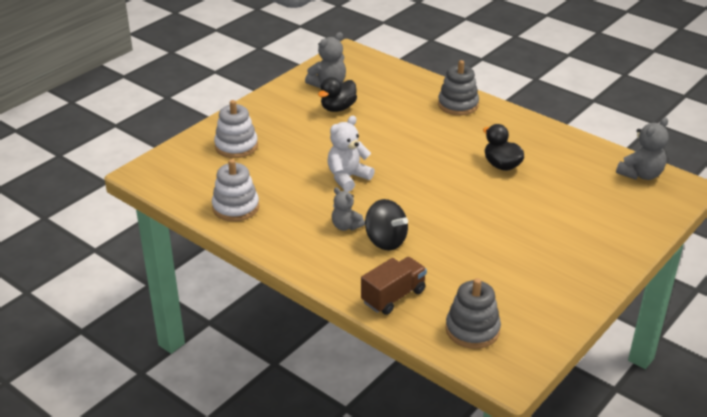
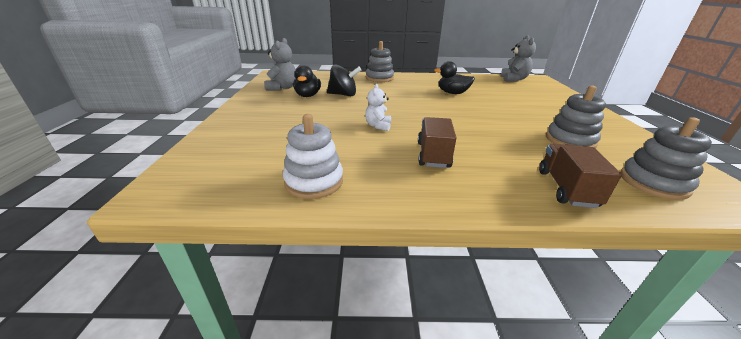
camera: 40 degrees left, 5 degrees down
(236, 146) = (251, 136): white stacking toy -> none
(346, 226) = (433, 155): grey teddy bear -> brown truck
(348, 178) = (378, 126): white teddy bear -> white teddy bear, size x0.67
(385, 241) = (477, 152): black spinning top -> black spinning top (343, 95)
(495, 272) = (570, 140): none -> grey stacking toy

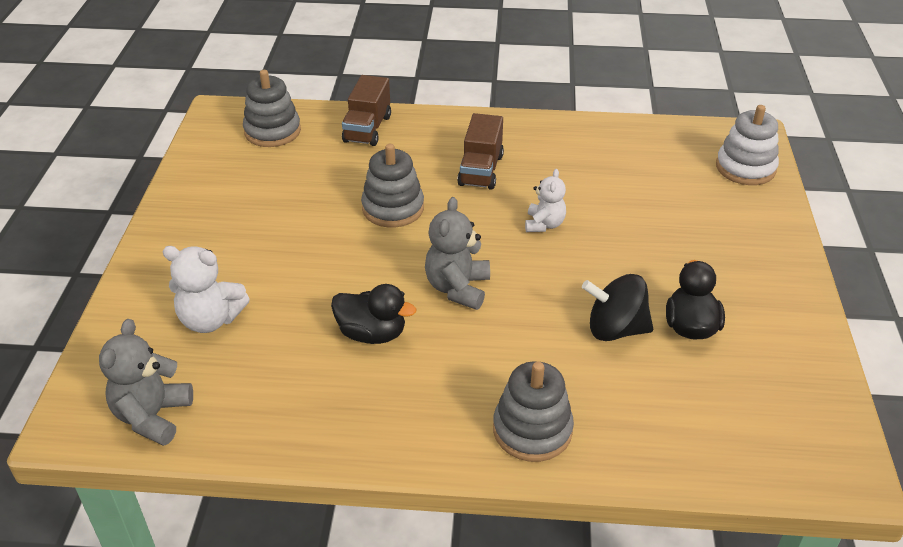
camera: 175 degrees left, 10 degrees up
(282, 88) = (765, 368): grey teddy bear -> grey teddy bear (457, 288)
(314, 181) = (611, 142): white stacking toy -> white stacking toy (745, 168)
(527, 95) = (210, 320): none -> white teddy bear
(570, 140) = (285, 188): grey stacking toy -> grey stacking toy (393, 208)

